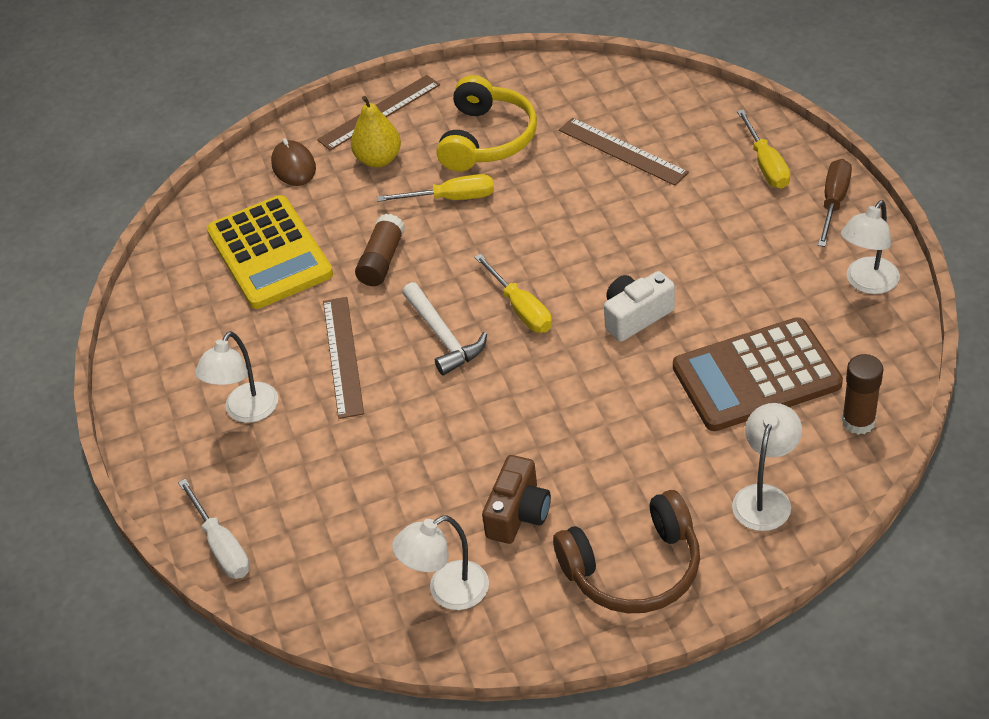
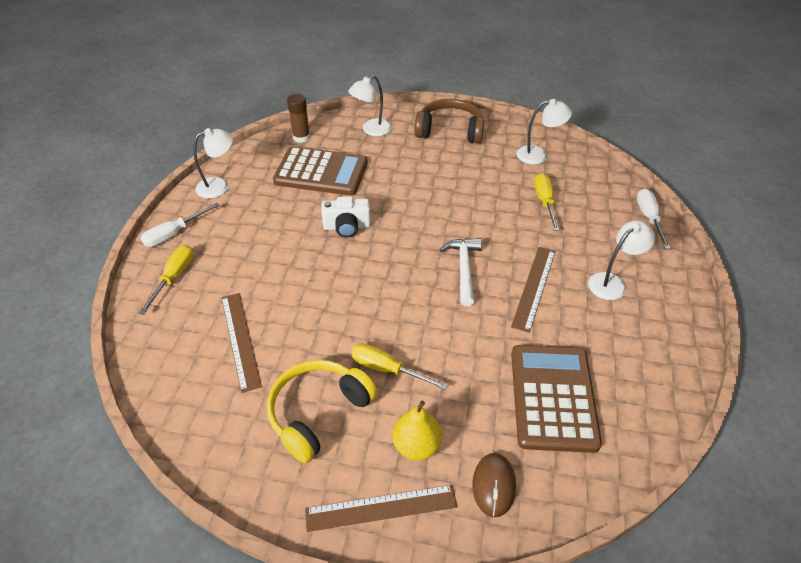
camera: 155 degrees left, 0 degrees up
(269, 253) = (553, 397): yellow calculator -> brown calculator
(382, 260) = (470, 344): brown glue stick -> none
(518, 513) = (485, 169): brown camera -> none
(521, 308) = (405, 262): yellow screwdriver -> yellow screwdriver (544, 202)
(833, 202) = (174, 234): brown screwdriver -> white screwdriver

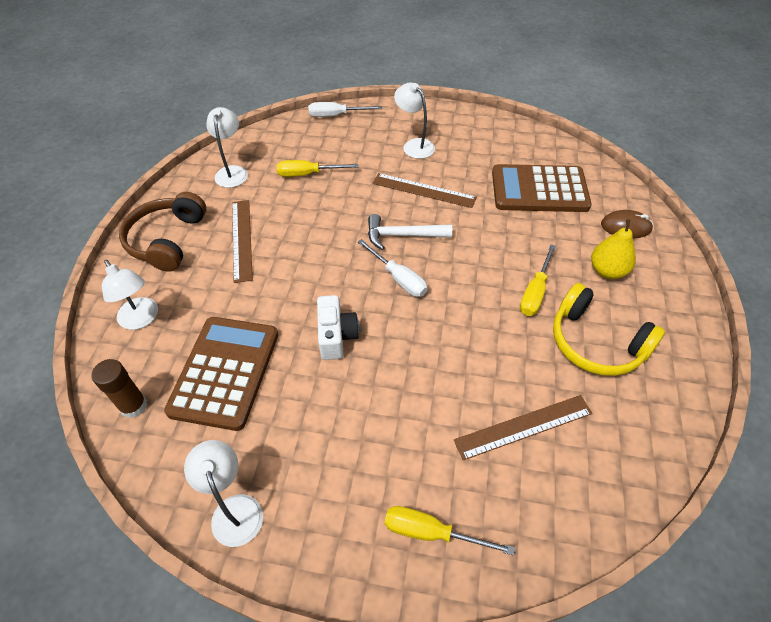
camera: 90 degrees left, 5 degrees up
(174, 234) = (341, 556): white screwdriver -> white screwdriver (398, 278)
(381, 508) = (669, 293): brown ruler -> brown ruler (242, 239)

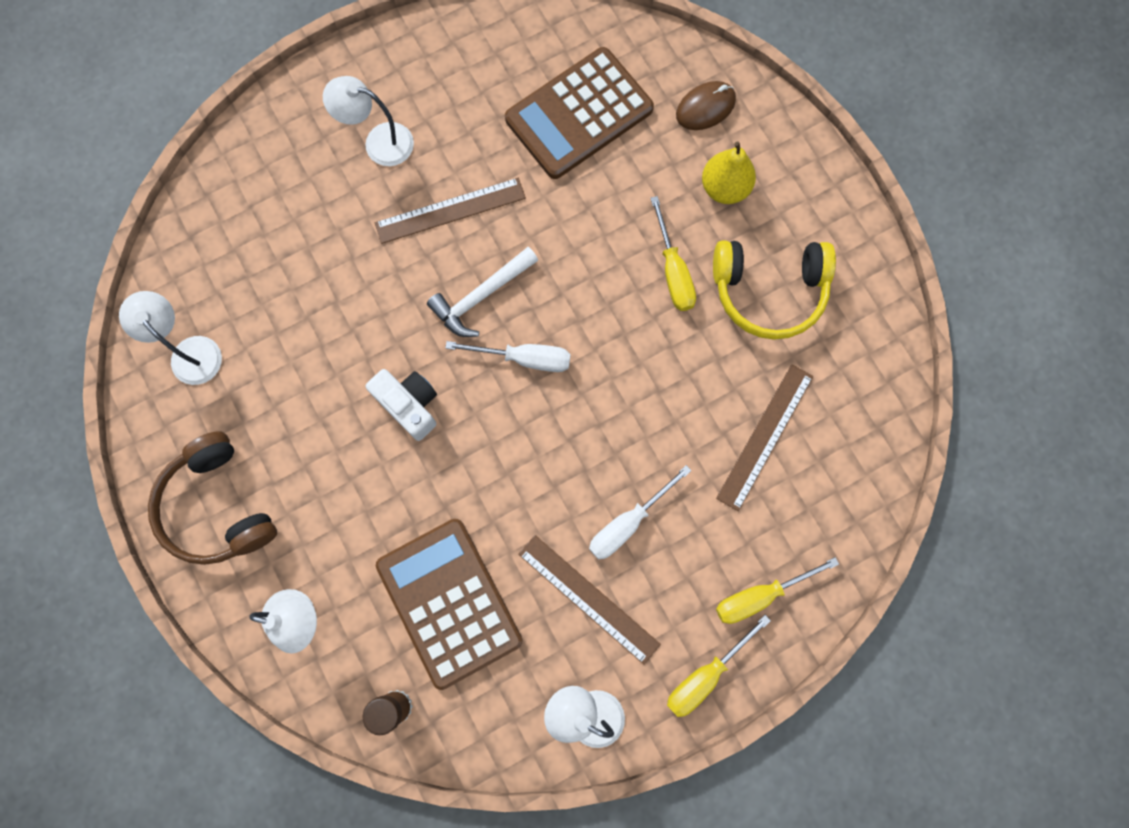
camera: 40 degrees left, 25 degrees up
(242, 239) = (304, 439): brown ruler -> brown ruler (588, 598)
(308, 174) = (289, 286): yellow screwdriver -> yellow screwdriver (705, 675)
(336, 115) = (232, 159): white screwdriver -> white screwdriver (628, 523)
(336, 336) = (521, 477): white camera -> white camera (409, 405)

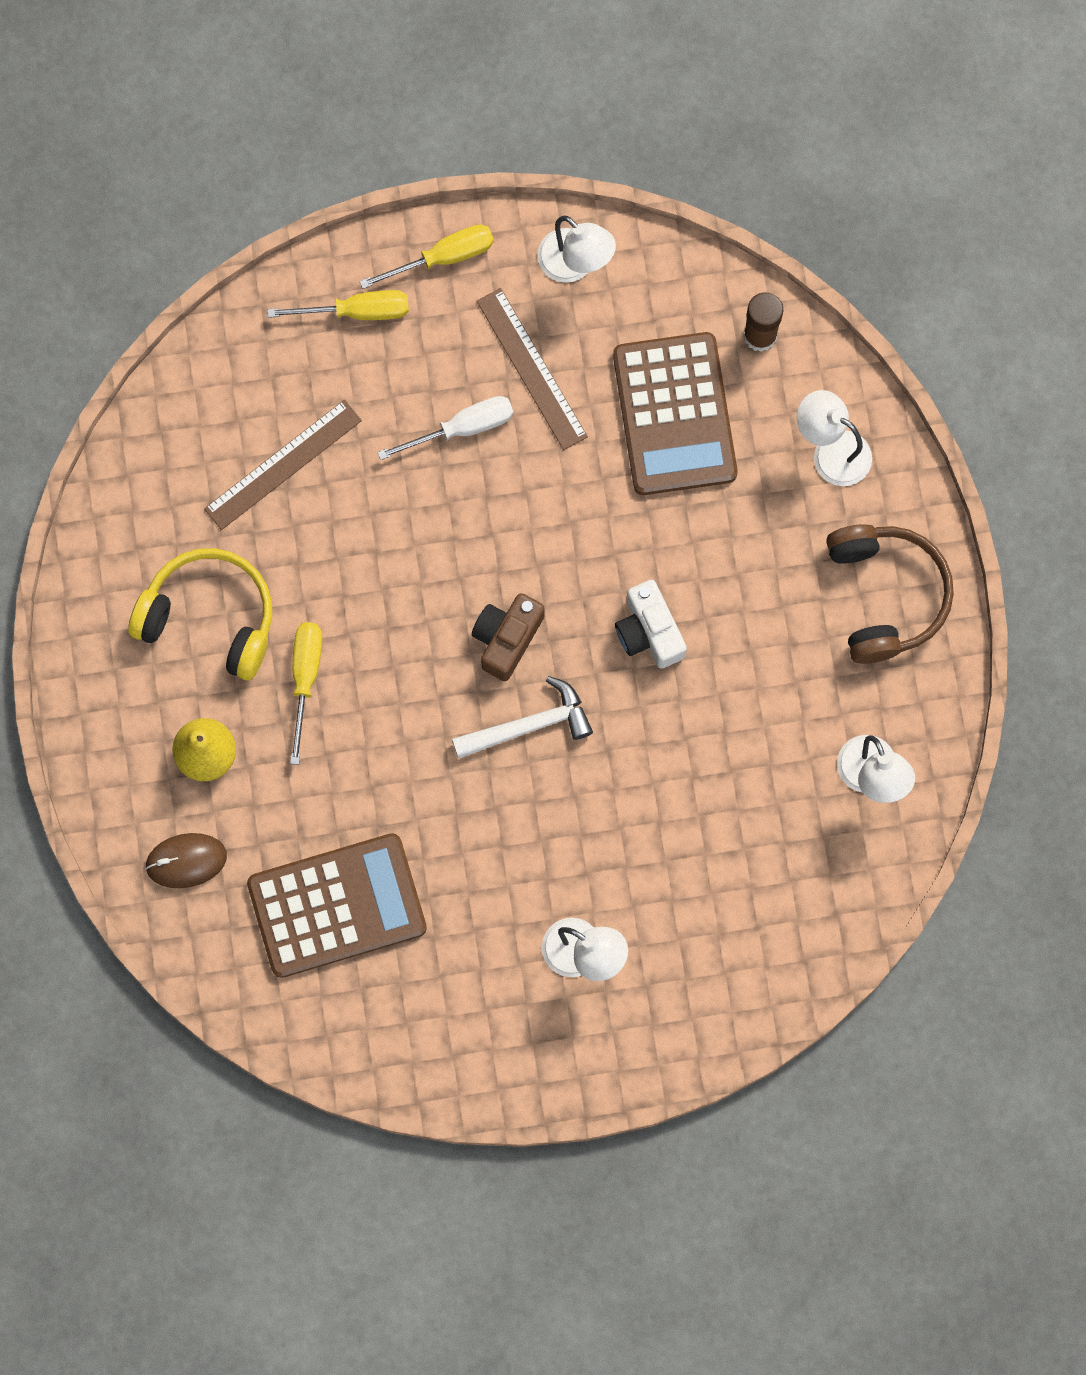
camera: 160 degrees left, 0 degrees up
(450, 210) = (529, 839): brown ruler -> none
(524, 358) = (507, 639): white screwdriver -> brown camera

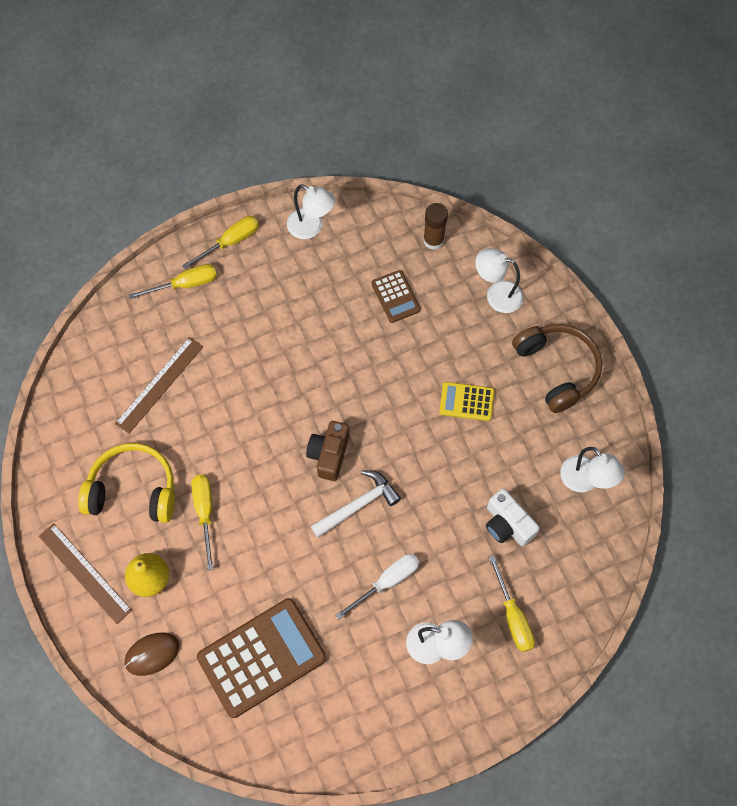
camera: 15 degrees left, 10 degrees down
(462, 428) = (267, 336): white screwdriver -> white screwdriver (387, 582)
(531, 369) = (301, 291): brown ruler -> brown ruler (84, 573)
(649, 632) = (418, 427): white camera -> white camera (507, 524)
(674, 414) = (395, 297): brown calculator -> brown calculator, size x0.51
(704, 943) = (513, 616): none -> yellow screwdriver
(733, 610) = (466, 401): none -> yellow calculator

